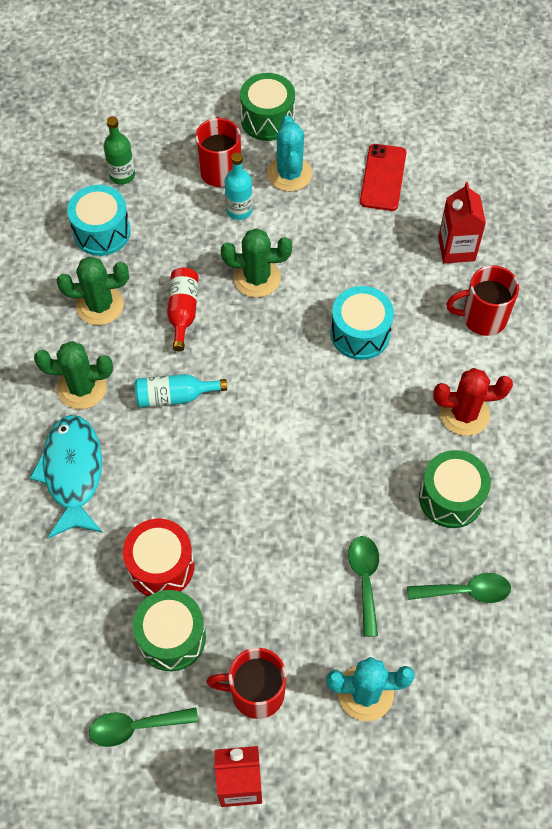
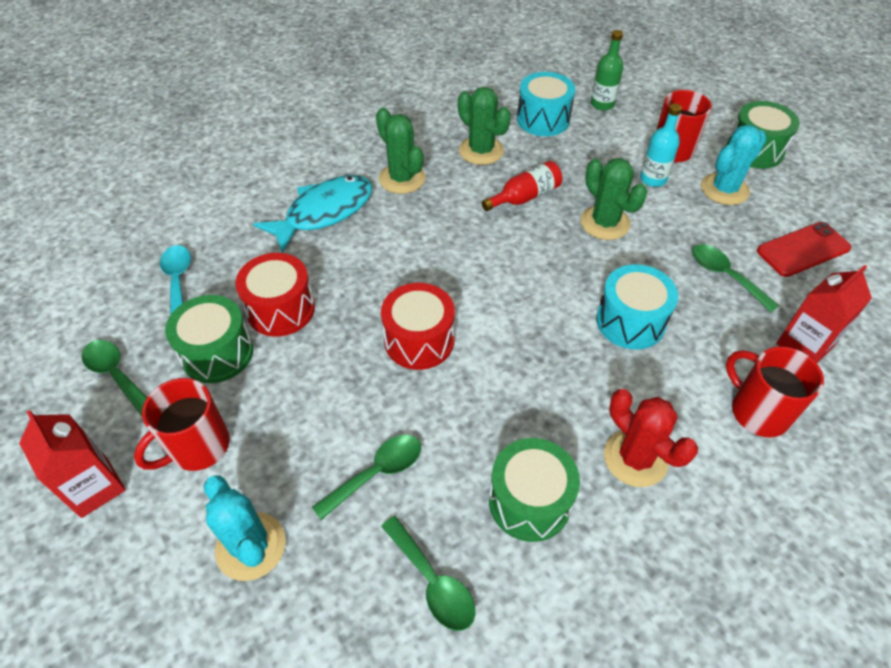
camera: 55 degrees right, 10 degrees down
(62, 633) = (178, 281): none -> turquoise spoon
(174, 396) = (444, 233): turquoise bottle -> none
(255, 692) = (198, 447): red mug -> red mug turned 105 degrees counterclockwise
(271, 483) = (419, 340): none -> red drum
(367, 243) = (725, 276): none -> green spoon

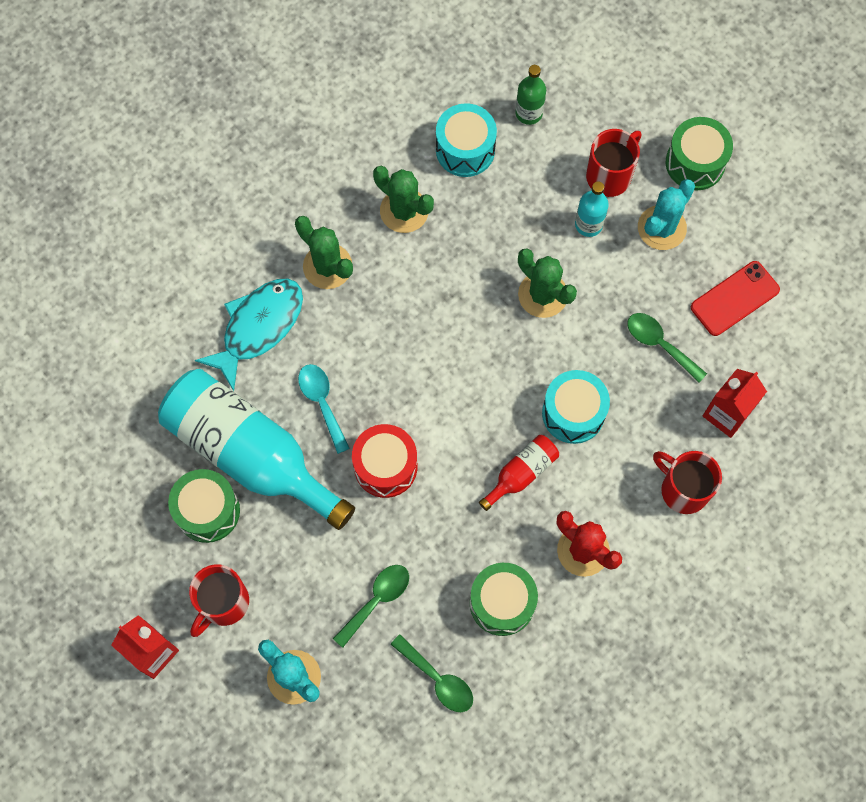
camera: 10 degrees left, 20 degrees up
(116, 375) = (126, 548): green spoon -> none
(178, 281) = (142, 438): turquoise spoon -> turquoise spoon (322, 403)
(281, 309) = (250, 453): red drum -> turquoise bottle
(525, 197) = (459, 272): red bottle -> red bottle (521, 473)

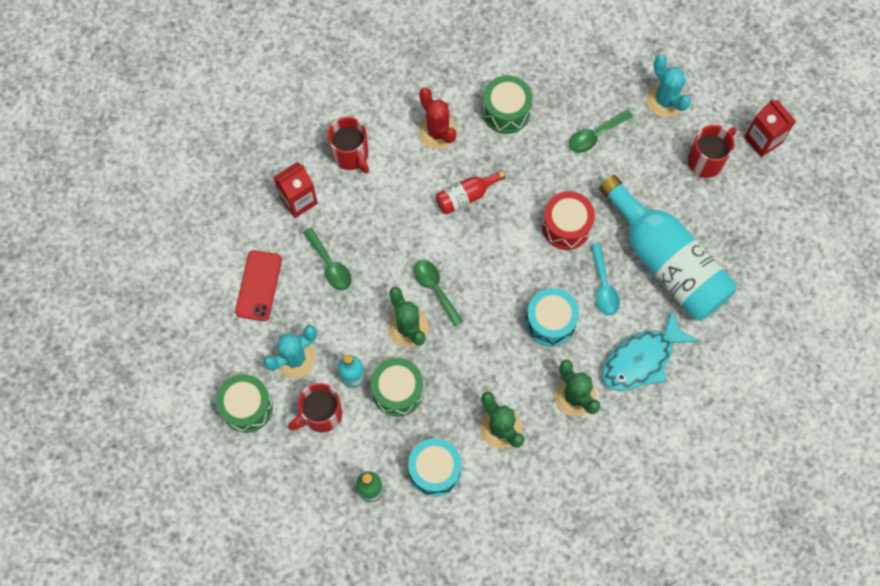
camera: 165 degrees left, 0 degrees up
(208, 511) = (707, 227): green drum -> green drum (398, 391)
(437, 679) = (565, 74): green spoon -> green spoon (435, 289)
(573, 413) = (413, 230): turquoise drum -> turquoise drum (550, 322)
(734, 298) = (258, 285): red phone -> red phone turned 60 degrees counterclockwise

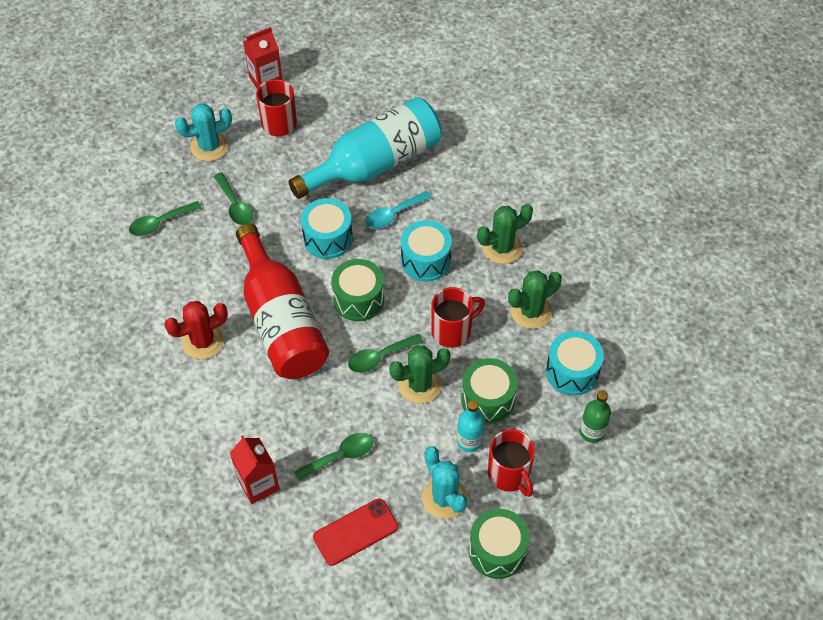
camera: 85 degrees left, 15 degrees down
(258, 285) = (355, 532): red phone -> red phone turned 45 degrees counterclockwise
(351, 155) = (214, 427): red mug -> red mug (452, 331)
(466, 196) = (281, 321): red bottle -> red bottle, size x2.29
(506, 111) = (193, 277): green drum -> green drum (358, 299)
(566, 72) = (160, 223): none -> green spoon
(566, 226) = (328, 238): red drum -> turquoise drum
(603, 286) = (393, 214): turquoise spoon -> turquoise spoon turned 150 degrees clockwise
(641, 359) = (469, 192): turquoise fish -> none

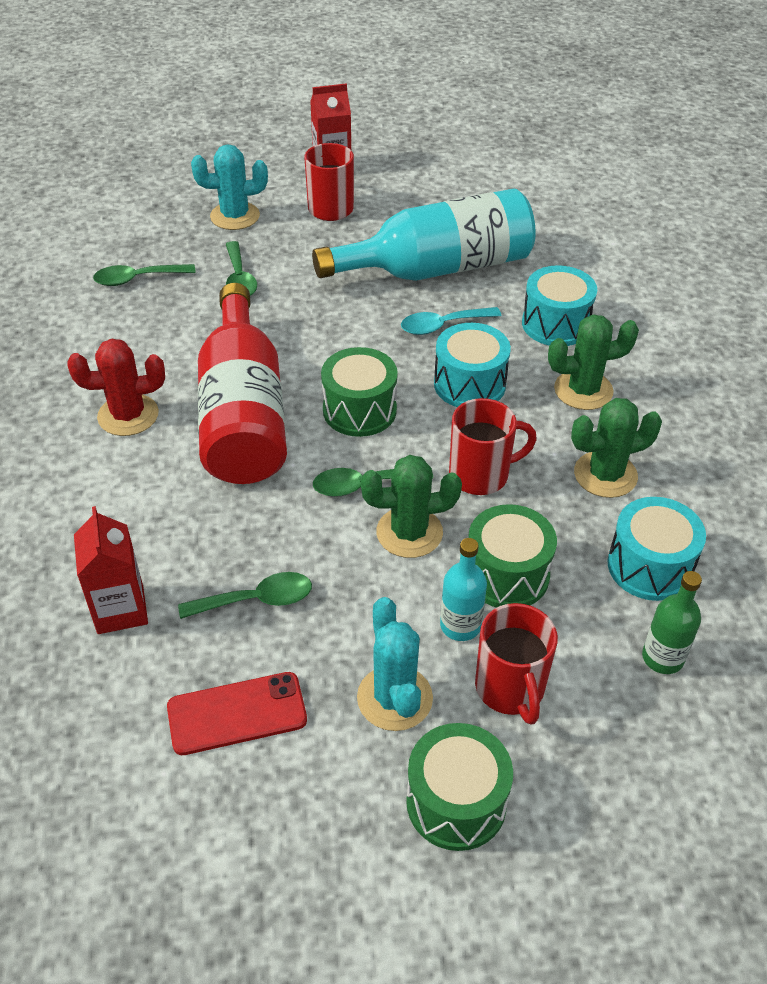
camera: 15 degrees right, 10 degrees down
(328, 238) = (345, 334): turquoise drum -> turquoise drum (555, 324)

